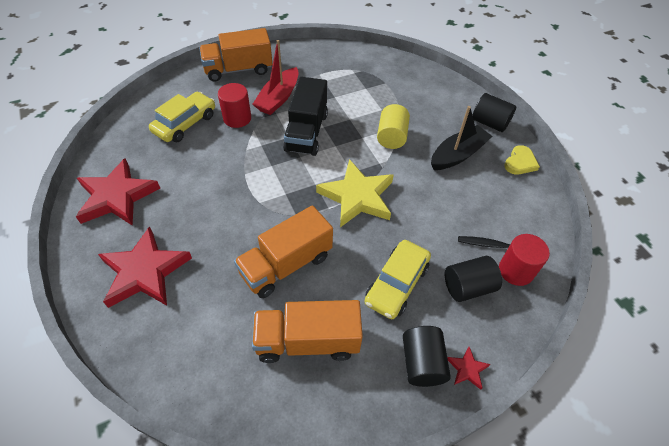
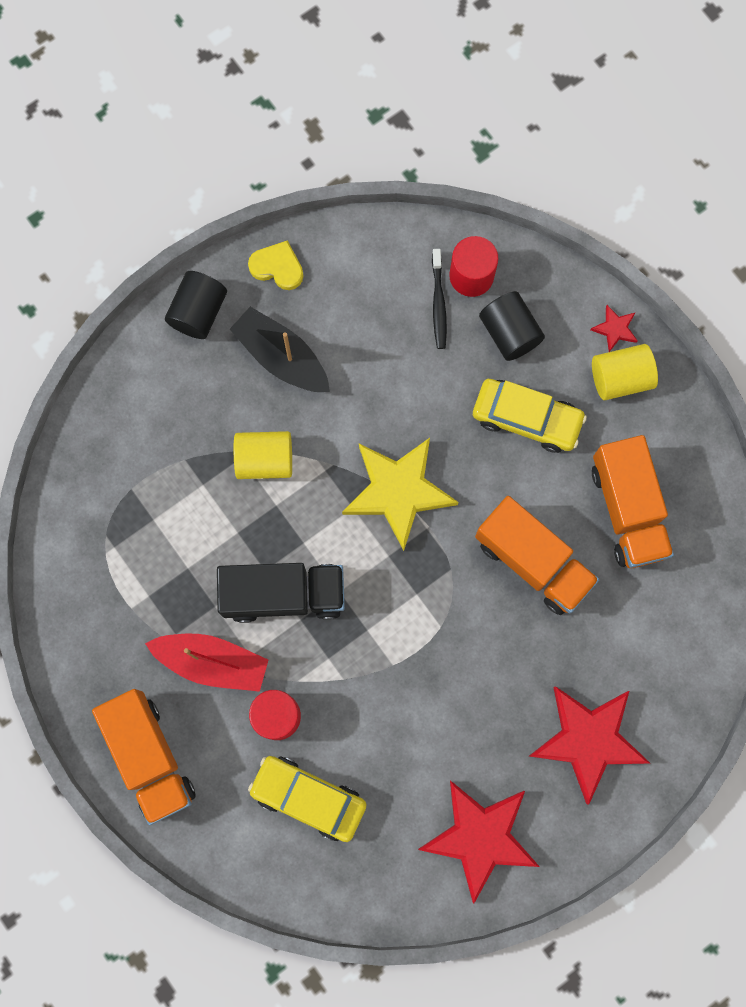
camera: 100 degrees left, 25 degrees up
(422, 363) = (620, 378): black cylinder -> yellow cylinder

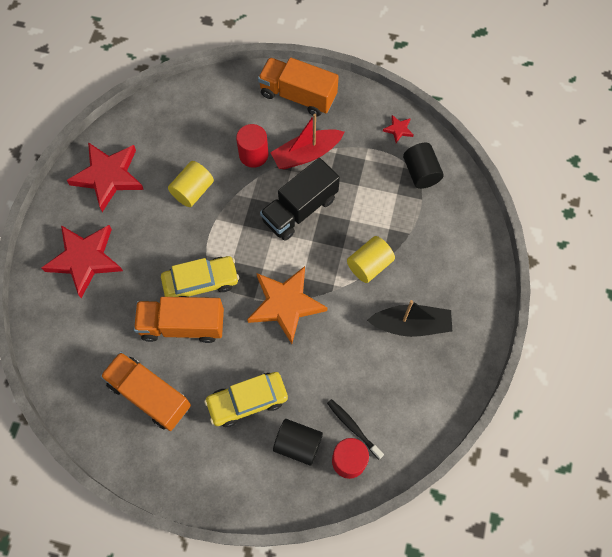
camera: 140 degrees right, 10 degrees down
(198, 312) = (477, 312): black cylinder -> black cylinder (421, 173)
(277, 267) = (460, 372): yellow heart -> none
(308, 798) = (207, 133): yellow car -> yellow car (201, 282)
(398, 491) = (286, 304): yellow star -> orange star
(615, 329) = (237, 499): red star -> red star (398, 129)
(620, 378) = (211, 471): yellow cylinder -> yellow cylinder (193, 191)

